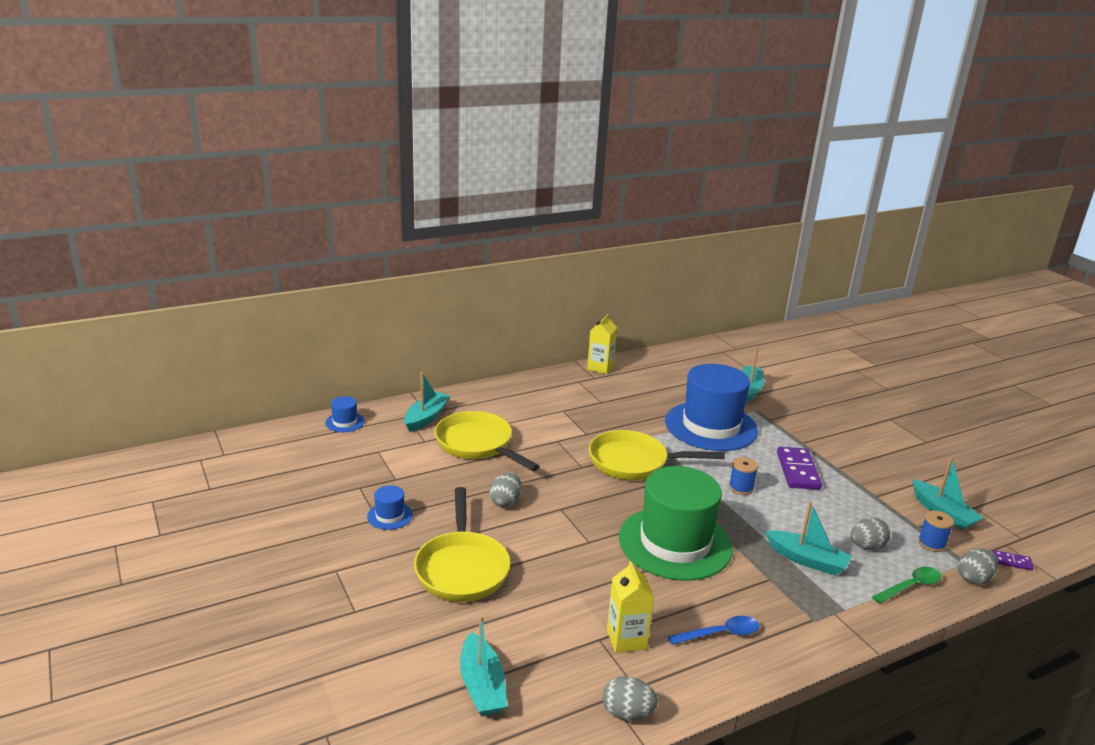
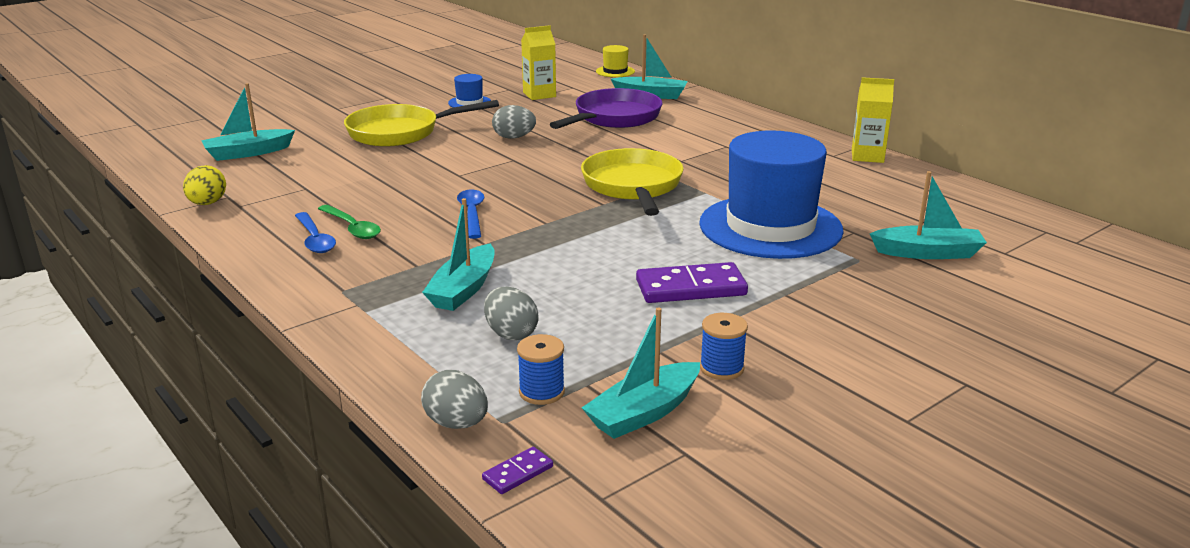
camera: 80 degrees right, 0 degrees up
(345, 422) = (615, 71): blue hat -> yellow hat
(477, 444) = (614, 118): yellow pan -> purple pan
(626, 639) = (305, 198): yellow carton -> yellow carton (539, 95)
(627, 713) = (207, 203): grey egg -> yellow egg
(675, 543) = (472, 214): green hat -> blue spoon
(741, 488) = (615, 248): blue spool -> blue spool (721, 368)
(911, 586) = (423, 363): green spoon -> green spoon (352, 228)
(1012, 562) = (518, 473): purple domino -> purple domino turned 45 degrees clockwise

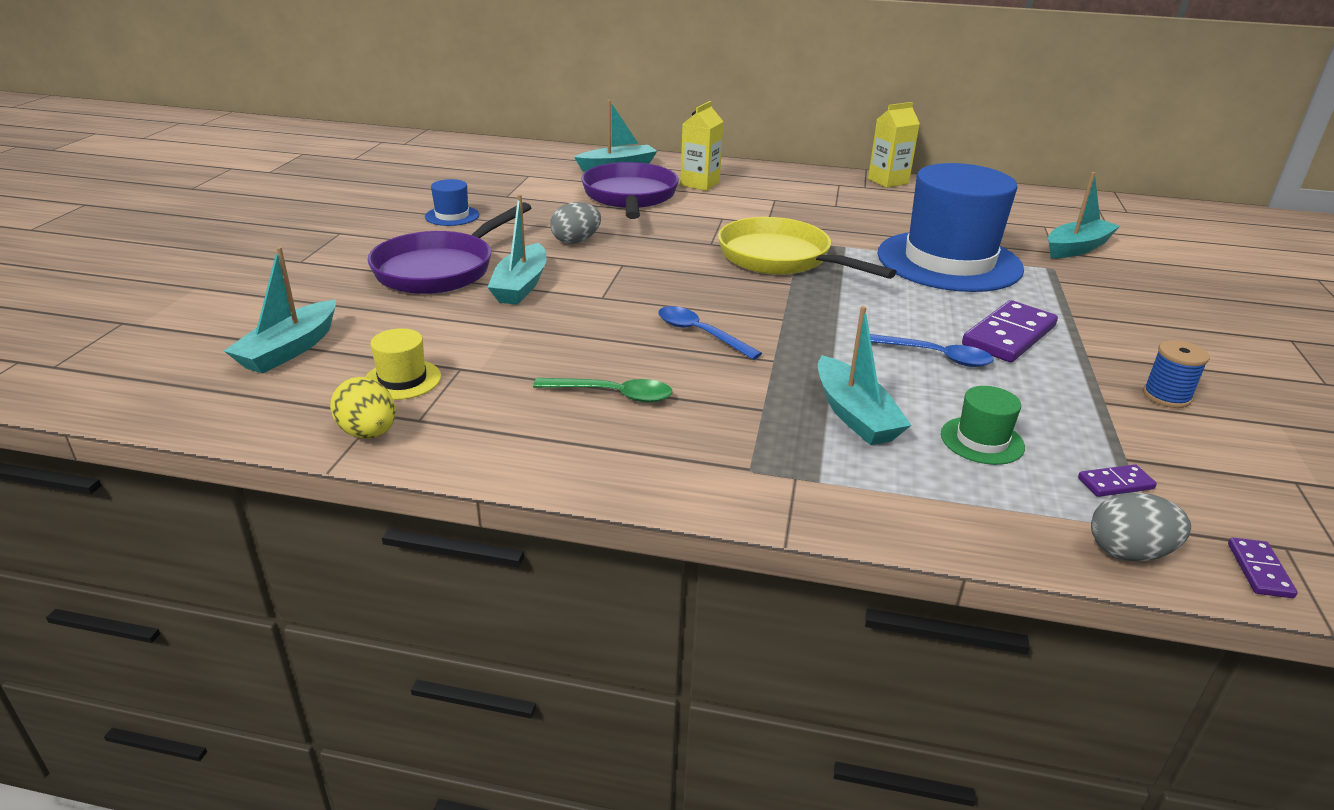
camera: 40 degrees left, 5 degrees up
(315, 240) = (600, 425): blue spoon -> blue spoon (935, 356)
(400, 132) = (440, 269): yellow pan -> purple pan
(511, 334) = (982, 440): grey egg -> green hat
(539, 95) = (510, 190): yellow carton -> yellow carton (700, 184)
(541, 392) = (1115, 483): blue spool -> purple domino
(615, 71) = (537, 151): yellow hat -> yellow hat (402, 380)
(644, 413) = (1207, 462): turquoise boat -> turquoise boat (521, 286)

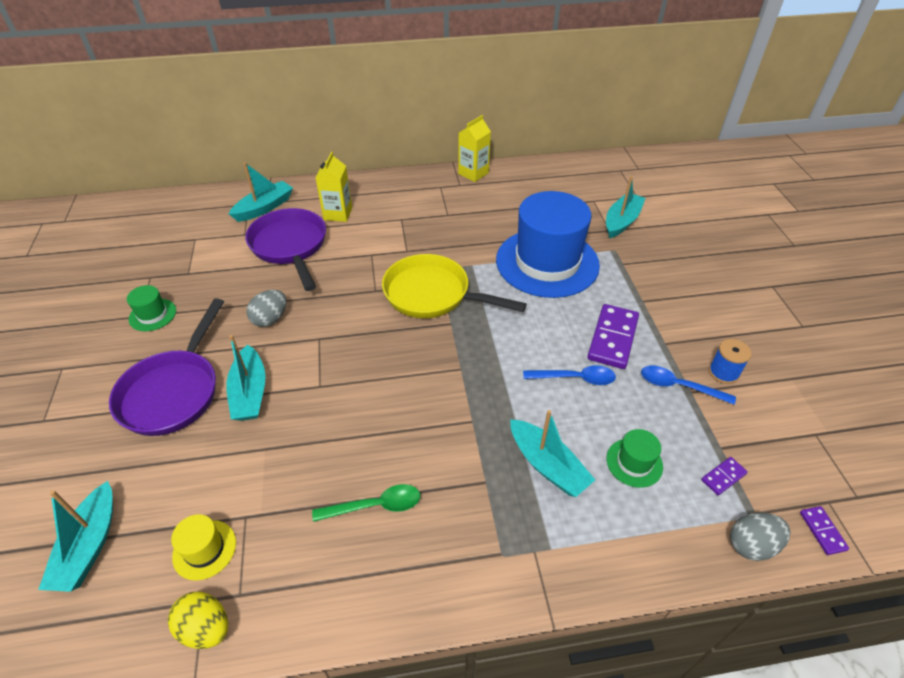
camera: 20 degrees left, 15 degrees up
(452, 216) = (152, 315): blue hat -> green hat
(700, 333) = (409, 407): blue spoon -> blue spoon (678, 386)

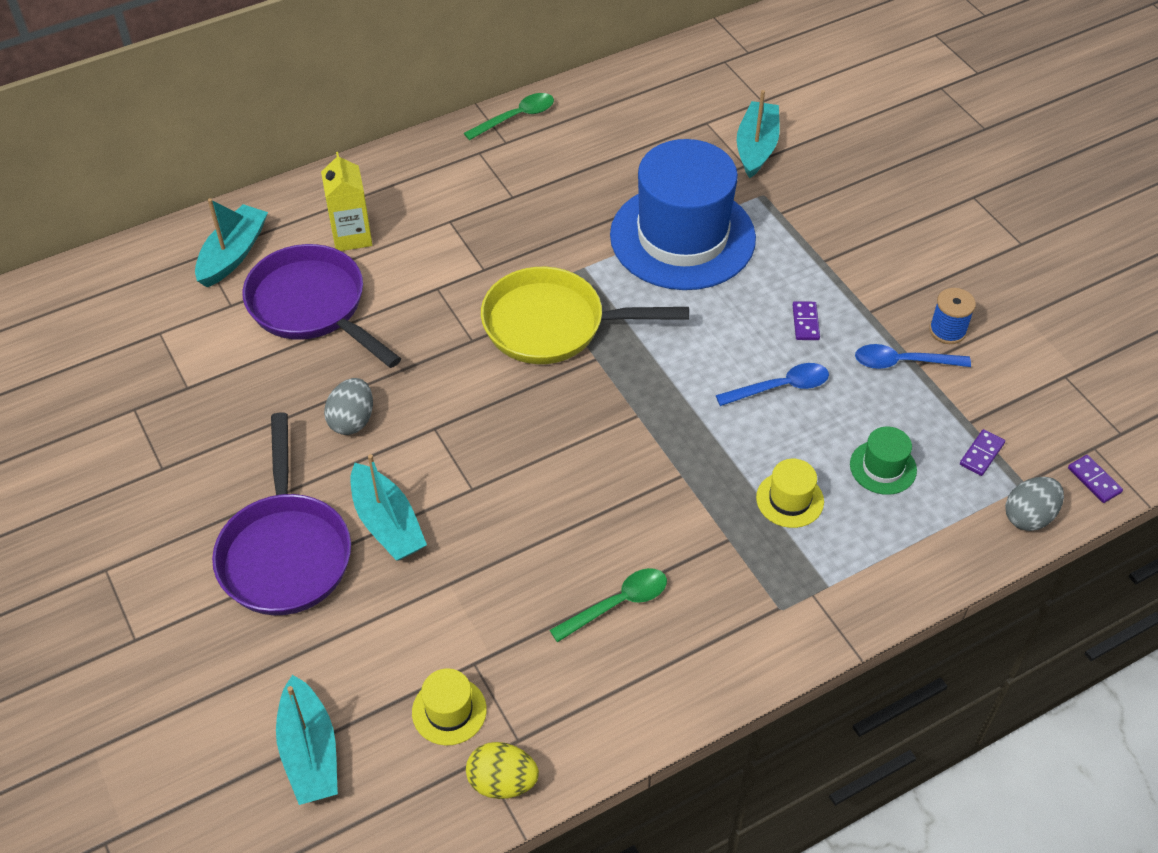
camera: 20 degrees left, 5 degrees up
(152, 315) = (180, 461): green hat -> none
(473, 173) = (516, 117): yellow carton -> green spoon
(547, 465) = (790, 499): turquoise boat -> yellow hat
(612, 338) = (805, 322): purple domino -> purple domino, size x0.48

